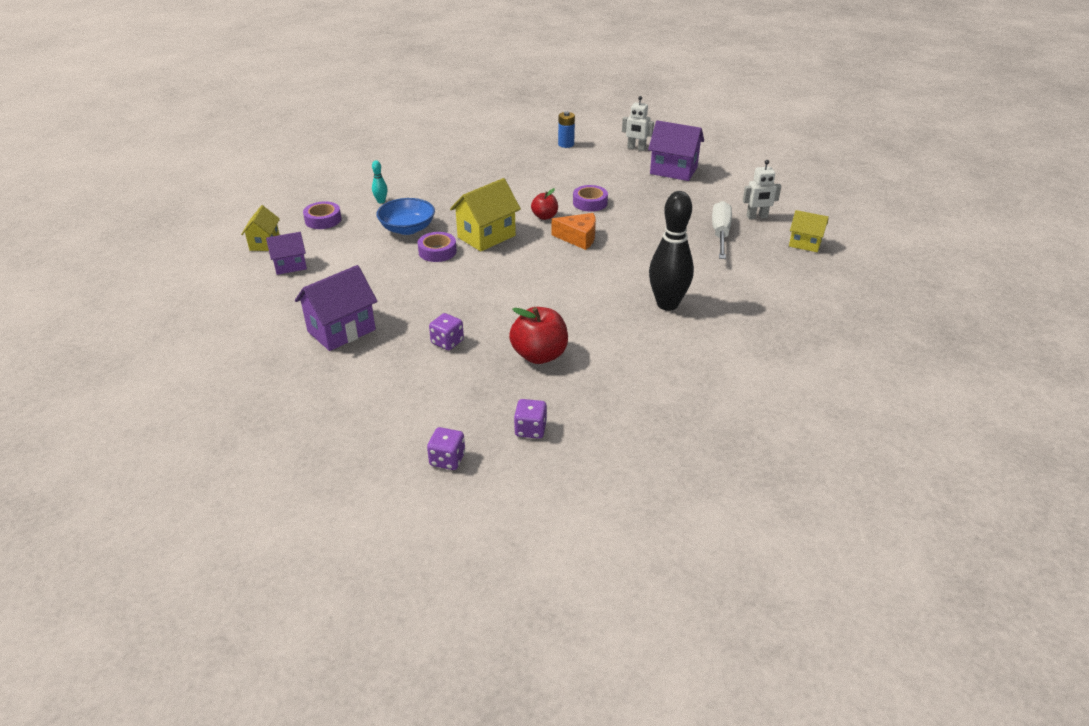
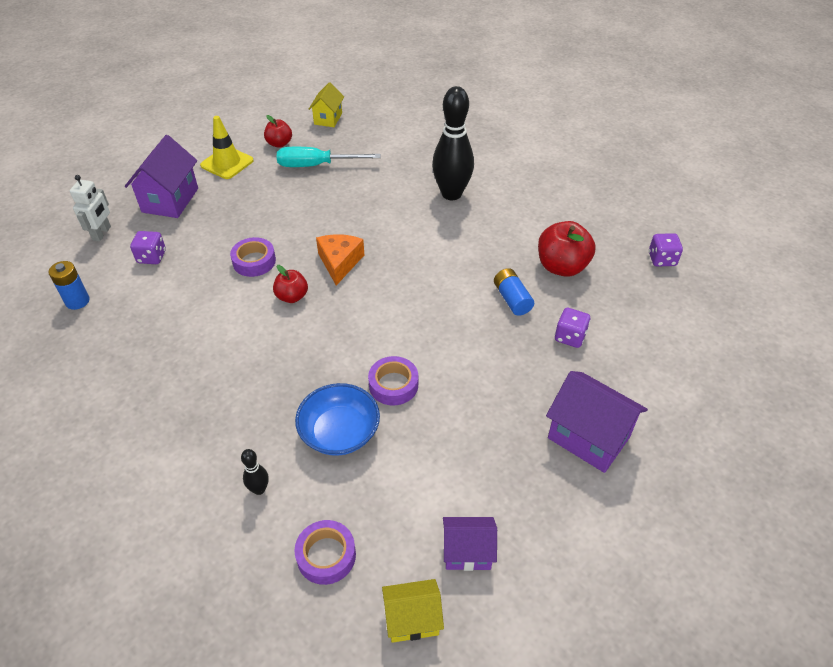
camera: 100 degrees left, 10 degrees up
(290, 266) = (467, 552): purple house -> purple house turned 60 degrees counterclockwise
(381, 201) = (259, 489): turquoise bowling pin -> black bowling pin
(447, 459) = (725, 303): purple dice -> purple dice (152, 257)
(486, 236) = (348, 343): yellow house -> none
(505, 318) = (512, 299): none -> blue battery
(720, 234) = (316, 165): white screwdriver -> turquoise screwdriver
(725, 193) = (227, 163): none -> yellow traffic cone
(757, 217) = (279, 143): white robot -> red apple

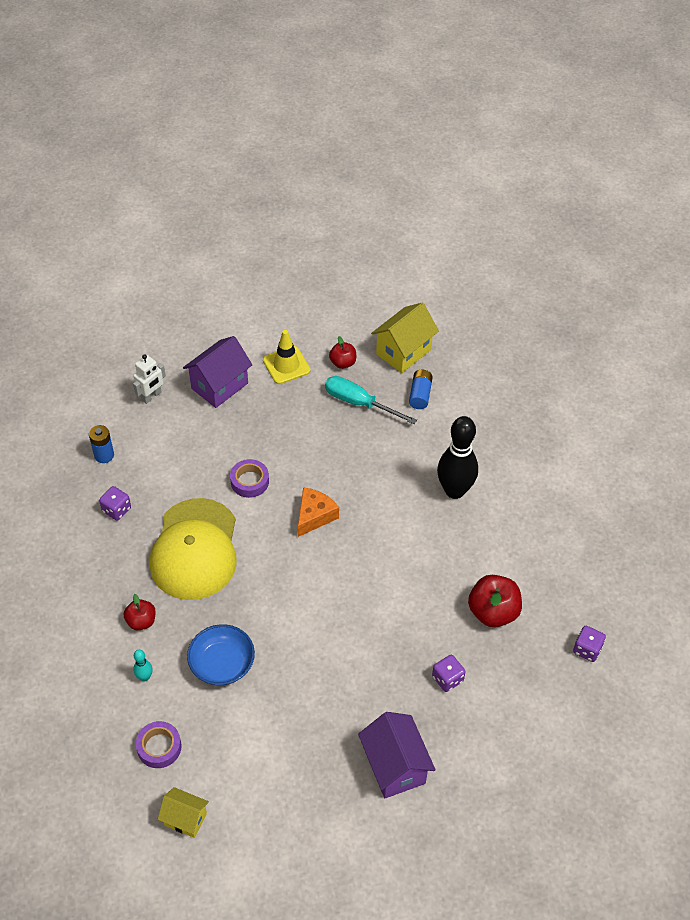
camera: 30 degrees right, 5 degrees up
(152, 257) = (176, 439): purple dice -> purple dice (116, 510)
(235, 341) = (195, 549): none -> yellow cap
(259, 489) = (145, 677): black bowling pin -> turquoise bowling pin
(292, 297) = (258, 530): red apple -> red apple (141, 621)
(328, 119) = (403, 352): yellow house -> yellow house, size x1.63
(393, 385) = (284, 647): purple tape -> none
(467, 552) = (249, 797): purple house -> none
(512, 299) = (427, 621): blue battery -> blue battery (420, 394)

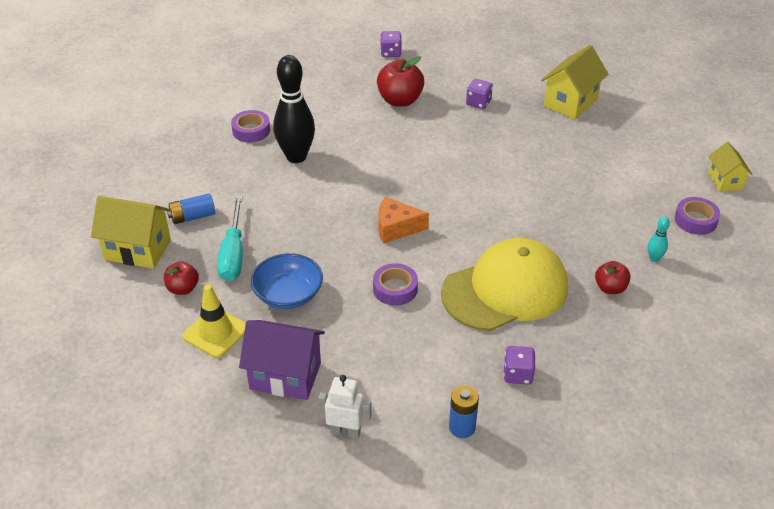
camera: 120 degrees left, 10 degrees down
(222, 664) = (592, 219): blue bowl -> blue bowl (288, 295)
(395, 766) = (570, 103): purple house -> yellow house
(514, 474) = (251, 130): none -> purple tape

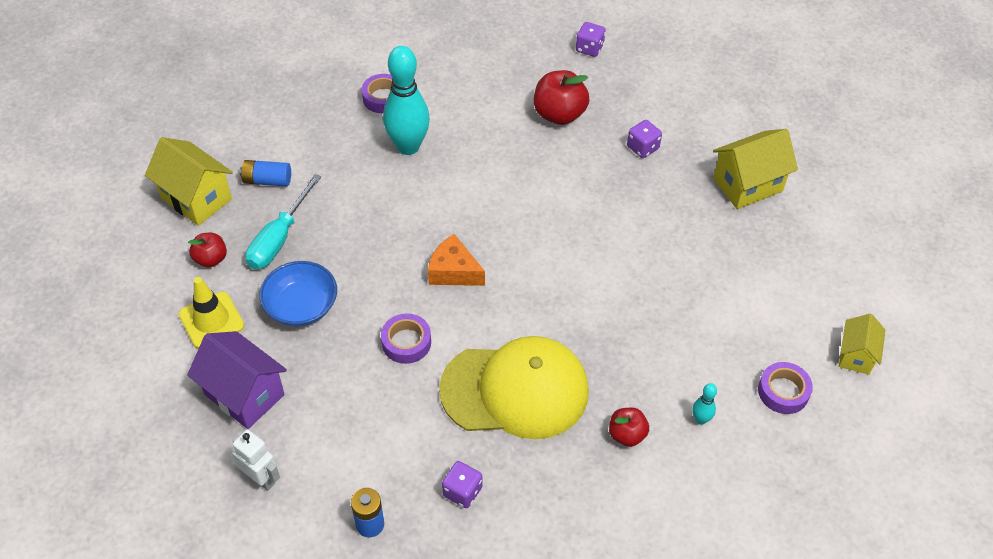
camera: 25 degrees right, 10 degrees up
(296, 157) = (408, 146): black bowling pin -> turquoise bowling pin

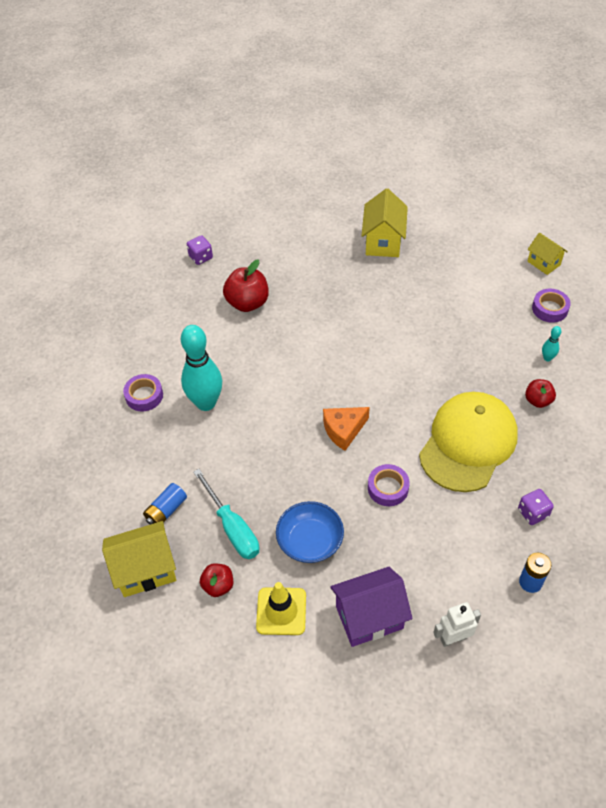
camera: 55 degrees left, 0 degrees up
(642, 148) = (312, 275): purple dice -> none

